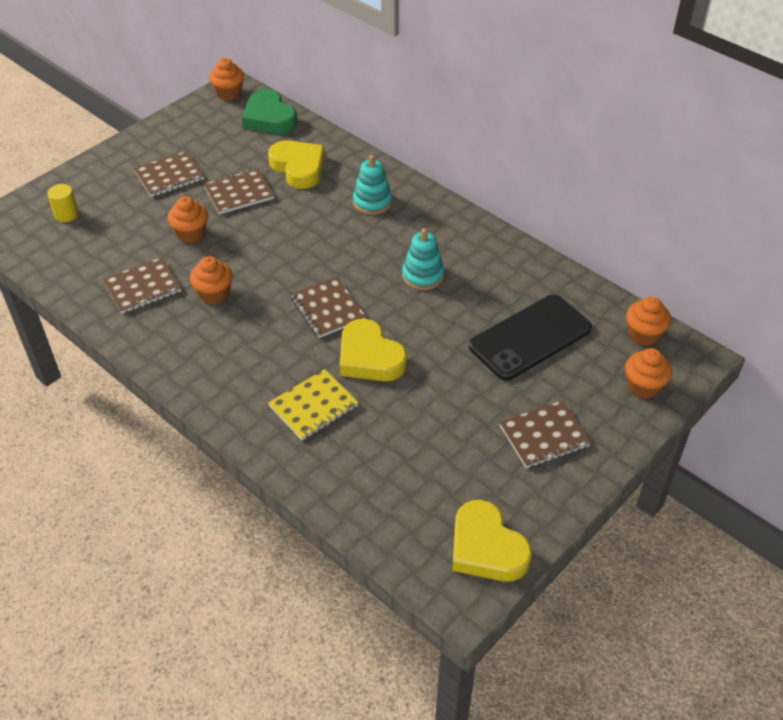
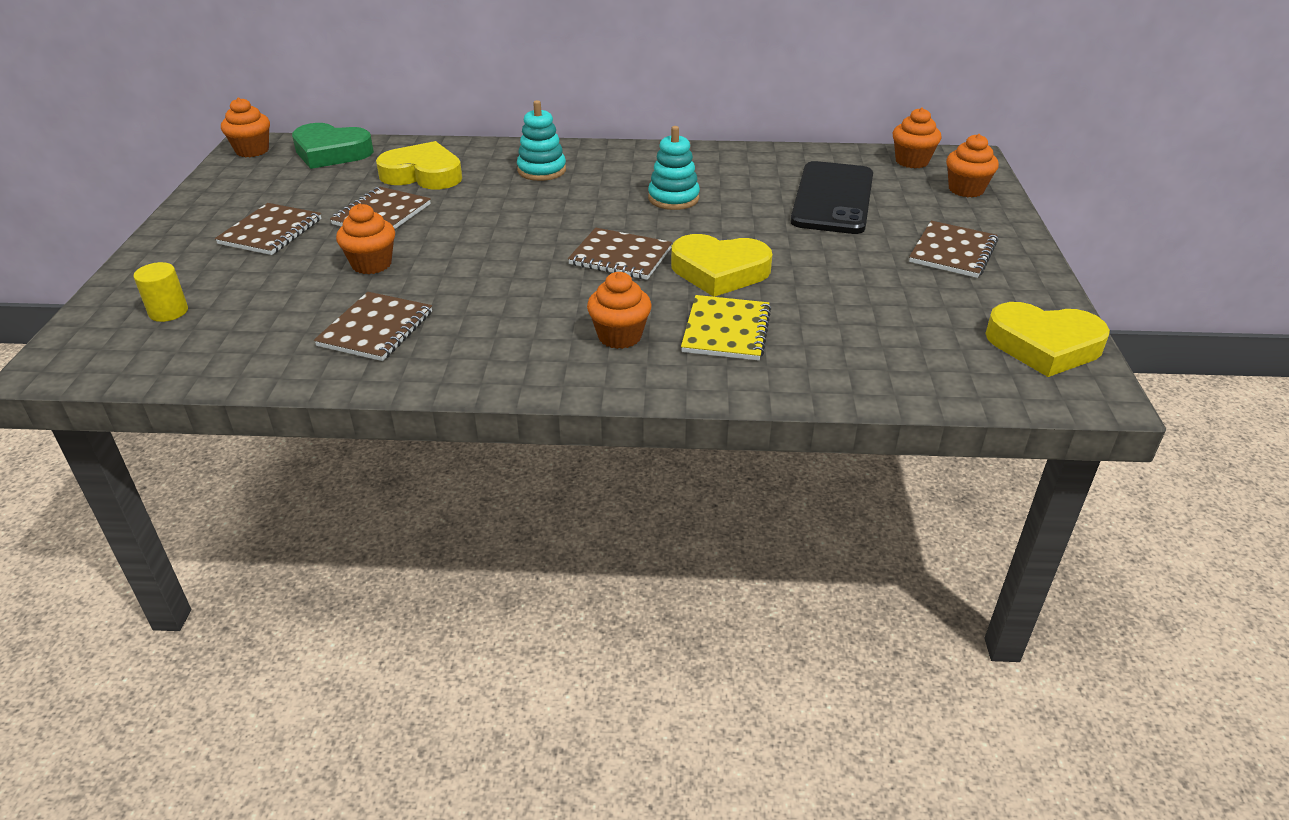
camera: 40 degrees left, 10 degrees down
(214, 294) = (476, 297): orange cupcake -> orange cupcake (619, 336)

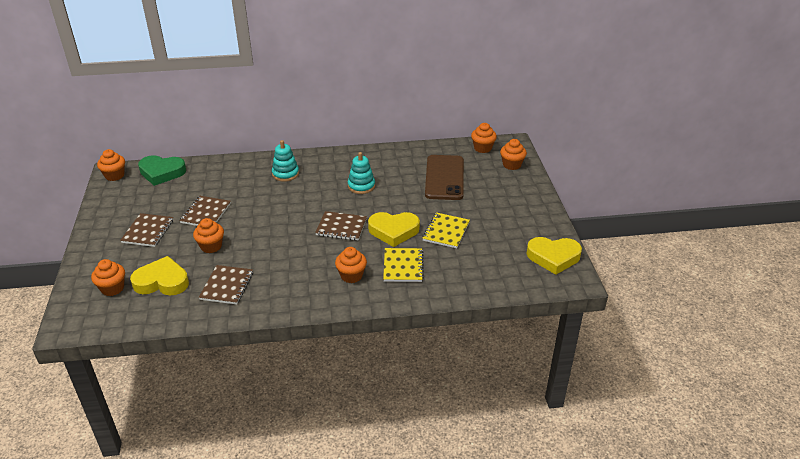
camera: 10 degrees left, 0 degrees up
(168, 312) = (112, 288): yellow cylinder -> orange cupcake
(423, 174) = (220, 183): yellow heart -> yellow heart (162, 281)
(823, 281) = (446, 231): none -> yellow notebook
(832, 198) = (444, 178): black phone -> brown phone
(952, 252) = (508, 206): brown notebook -> none

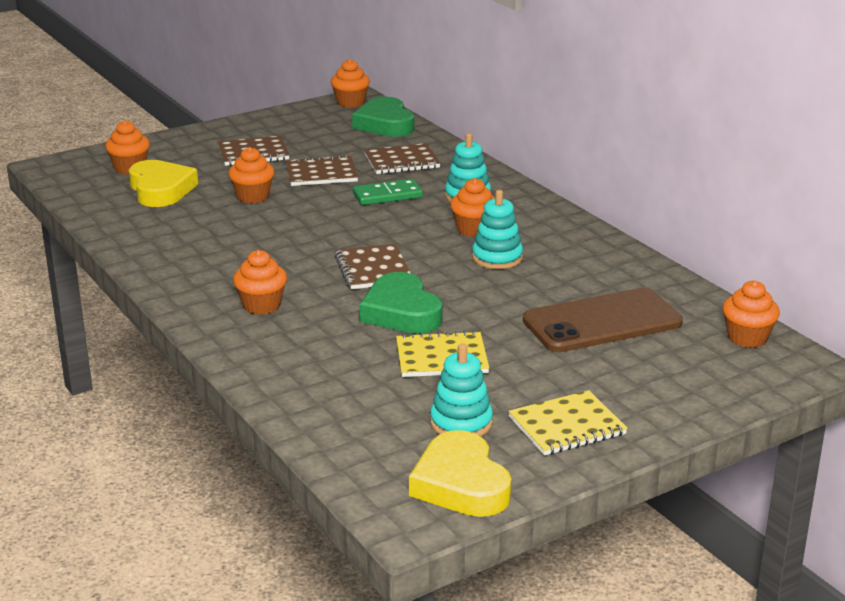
camera: 65 degrees right, 10 degrees down
(227, 286) = (178, 228): brown notebook -> brown notebook (401, 161)
(258, 198) = (387, 195): none -> green domino
(393, 231) = (401, 312): yellow heart -> green heart
(403, 266) = (316, 341): yellow notebook -> yellow notebook (567, 426)
(506, 243) = (461, 423): none -> turquoise stacking toy
(512, 165) = (726, 380): orange cupcake -> orange cupcake (473, 230)

